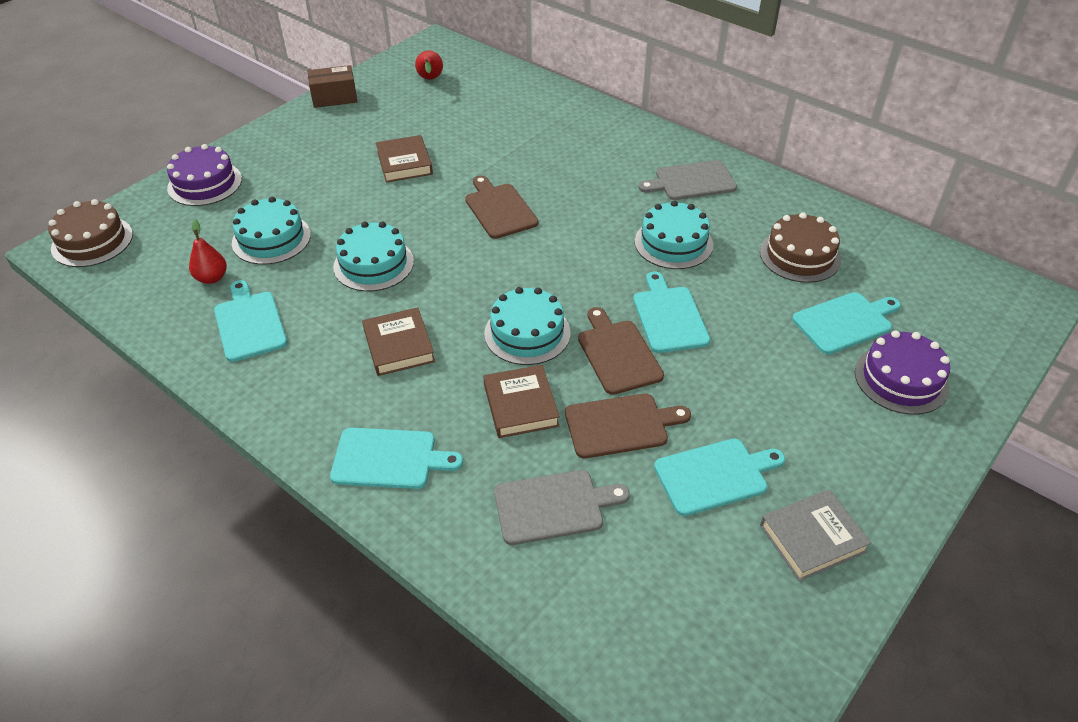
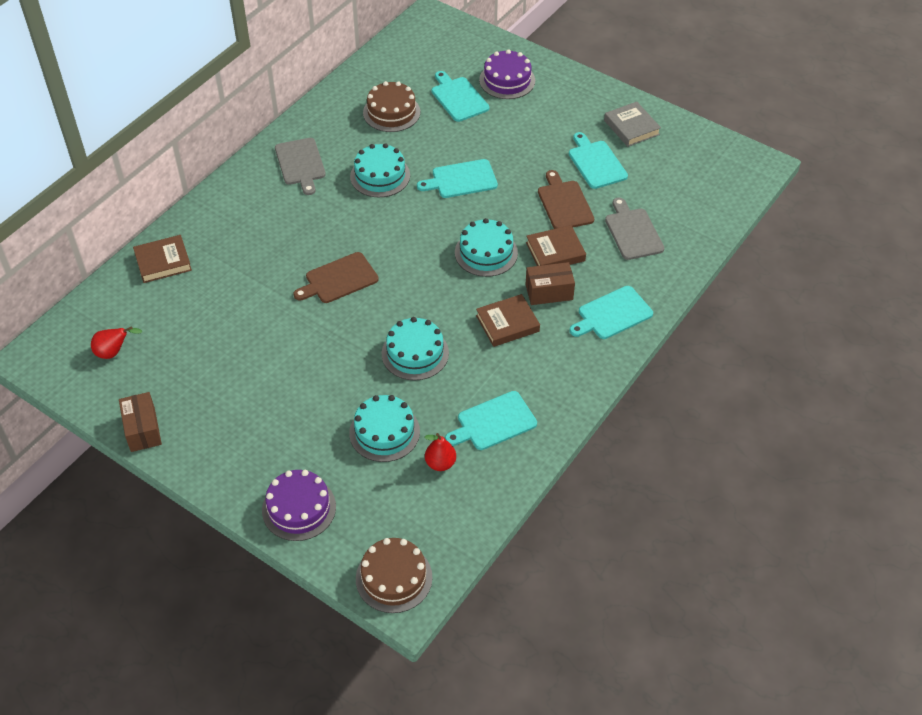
camera: 95 degrees left, 5 degrees up
(389, 459) = (612, 314): turquoise cutting board -> turquoise cutting board turned 120 degrees counterclockwise
(404, 163) = (268, 353): brown book -> brown book (163, 262)
(445, 392) = (549, 292): none -> brown box
(618, 354) = (501, 205): brown cutting board -> none

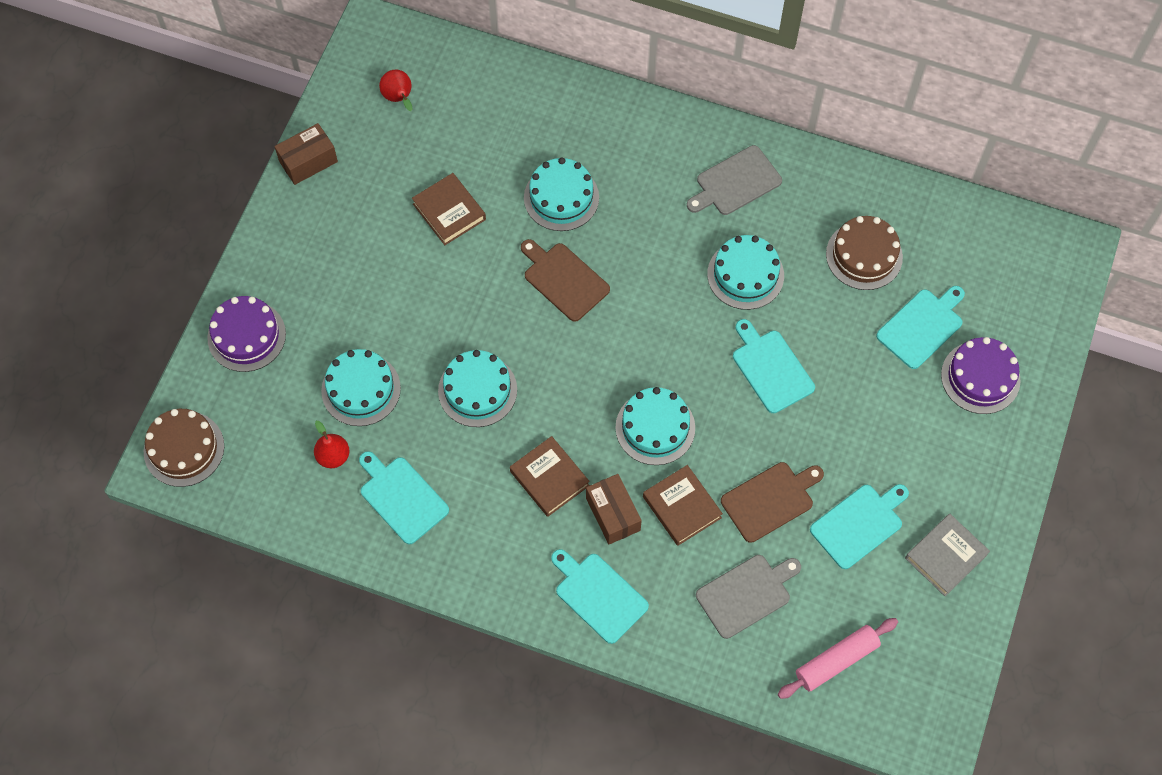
camera: 75 degrees right, 15 degrees up
(163, 262) = (536, 97): brown book -> brown book (449, 212)
(264, 265) = (561, 197): none -> turquoise cake
(693, 197) = (836, 661): none -> pink rolling pin

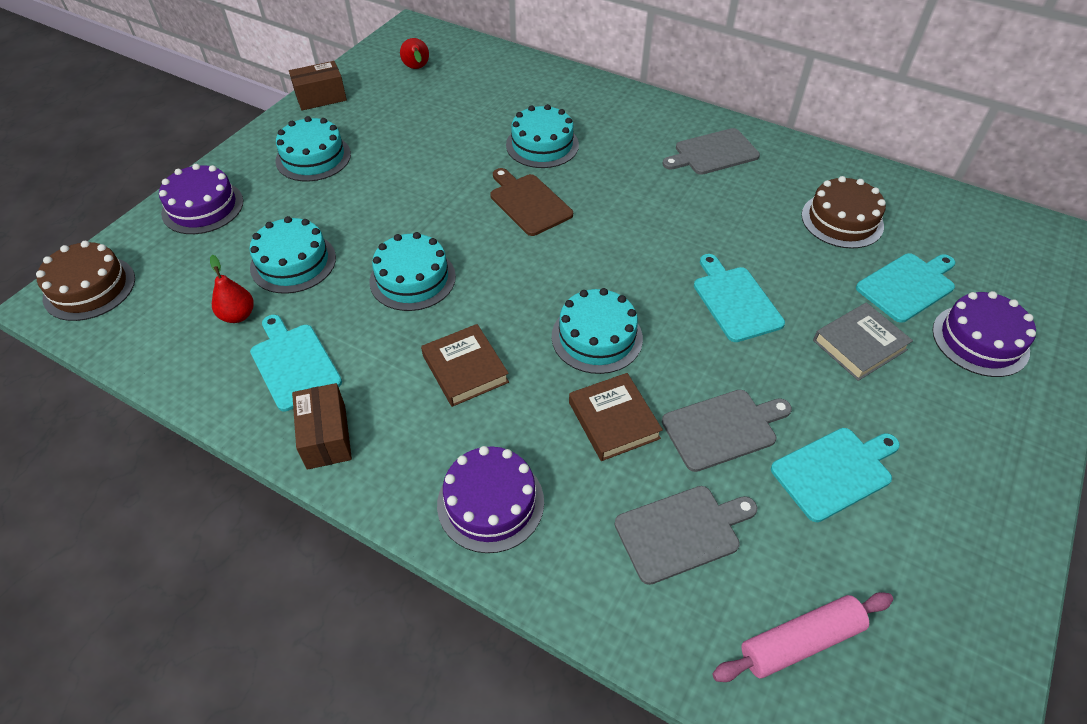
camera: 10 degrees right, 15 degrees down
(449, 212) = (433, 143): brown book -> none
(599, 595) = (490, 502): turquoise cutting board -> purple cake
(613, 514) = (529, 415): brown box -> brown box (326, 437)
(745, 275) = (715, 220): turquoise cake -> turquoise cake (313, 157)
(770, 500) = (723, 428): brown cutting board -> grey cutting board
(946, 556) = (952, 528): grey book -> grey book (859, 345)

